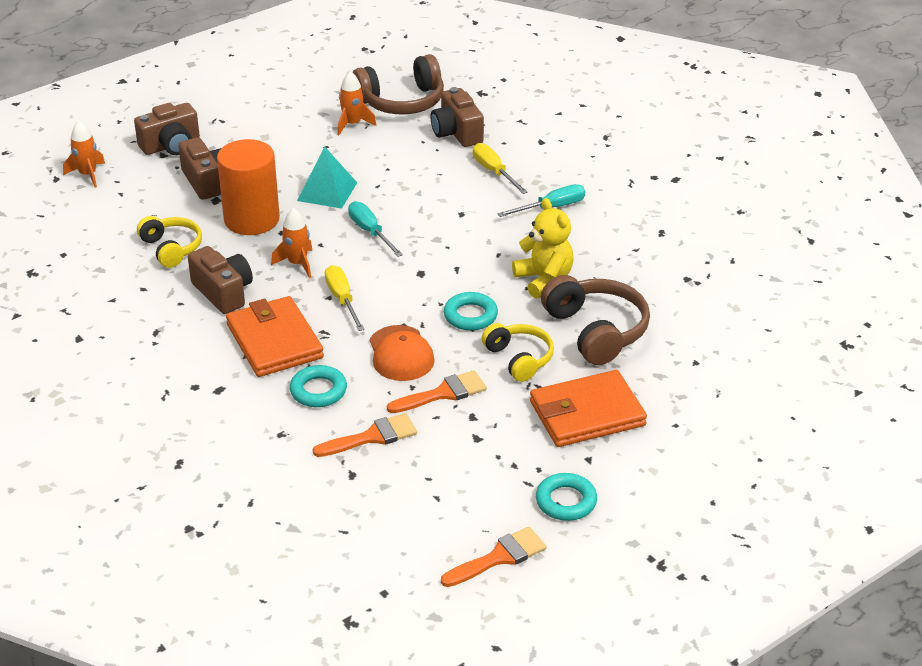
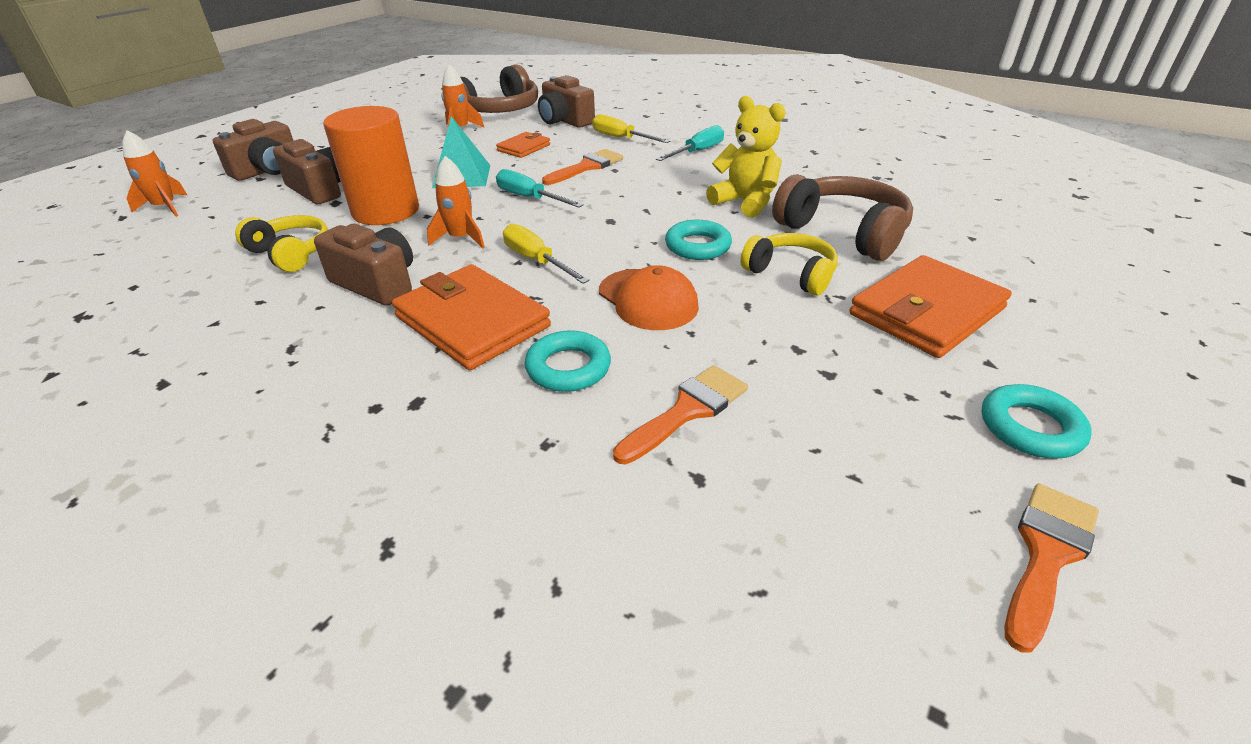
camera: 20 degrees left, 0 degrees up
(397, 165) = (524, 148): none -> orange wallet
(443, 393) = (736, 331): orange brush -> orange brush (587, 167)

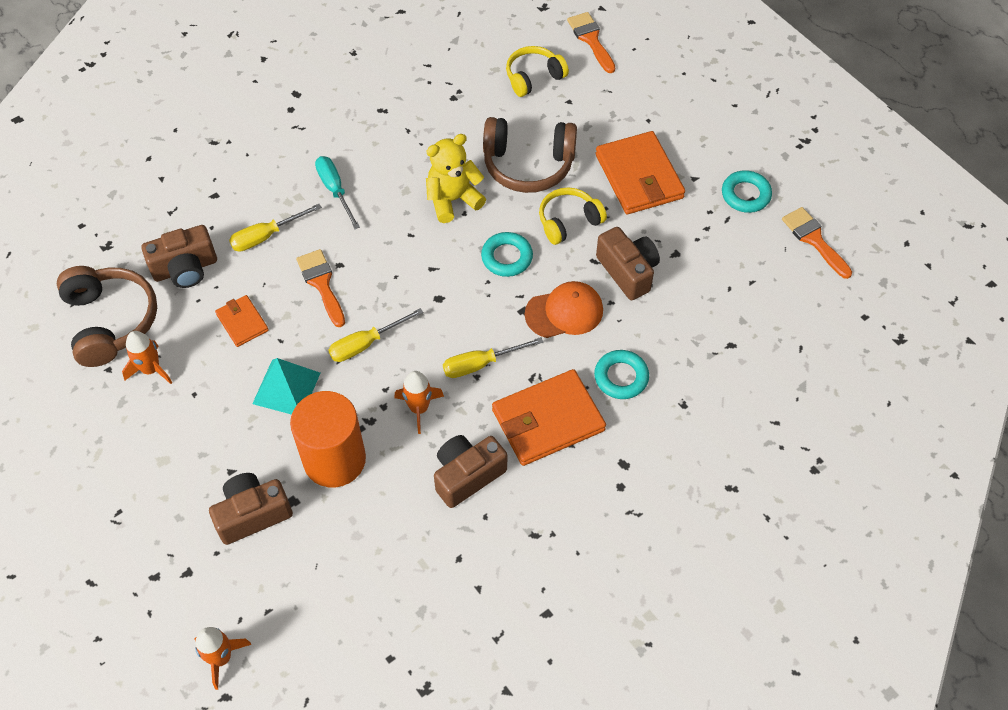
camera: 70 degrees left, 20 degrees up
(267, 170) = (167, 565): brown camera -> brown camera (628, 271)
(291, 253) = (385, 537): yellow headphones -> yellow headphones (533, 77)
(529, 198) = (366, 344): turquoise screwdriver -> yellow screwdriver
(687, 411) = (681, 331): orange brush -> orange brush (591, 39)
(843, 232) = (528, 165): brown headphones -> brown headphones turned 150 degrees counterclockwise

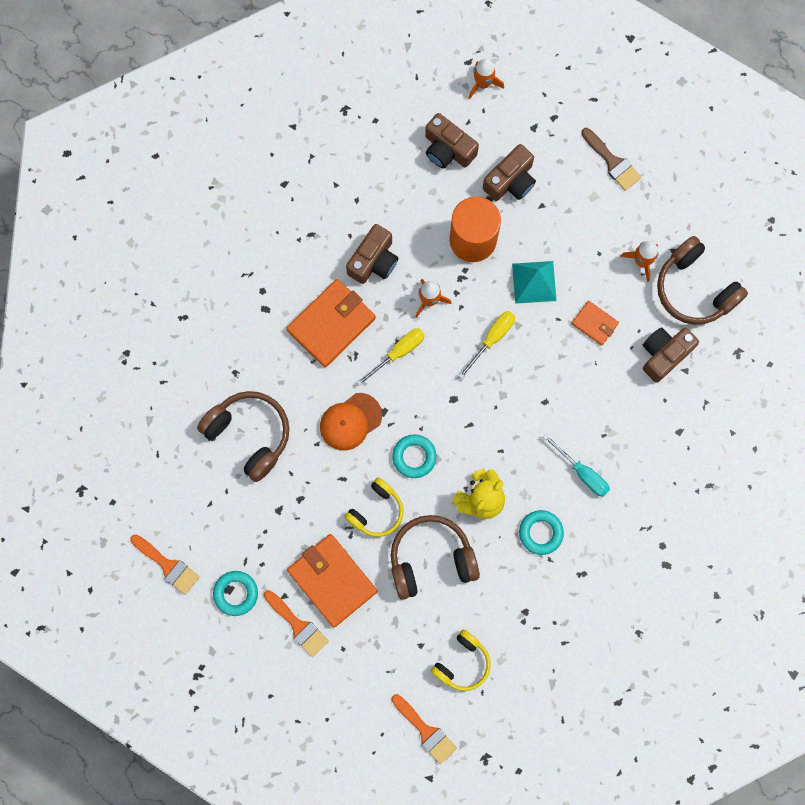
camera: 160 degrees right, 20 degrees up
(115, 493) = (612, 162): none -> brown brush
(266, 236) = (616, 407): yellow screwdriver -> none
(321, 284) = (550, 379): orange brush -> orange brush (298, 625)
(621, 377) = (288, 379): turquoise ring -> turquoise ring (540, 533)
(628, 271) = (312, 478): brown camera -> brown camera (448, 149)
(686, 334) = (249, 434): none -> brown headphones

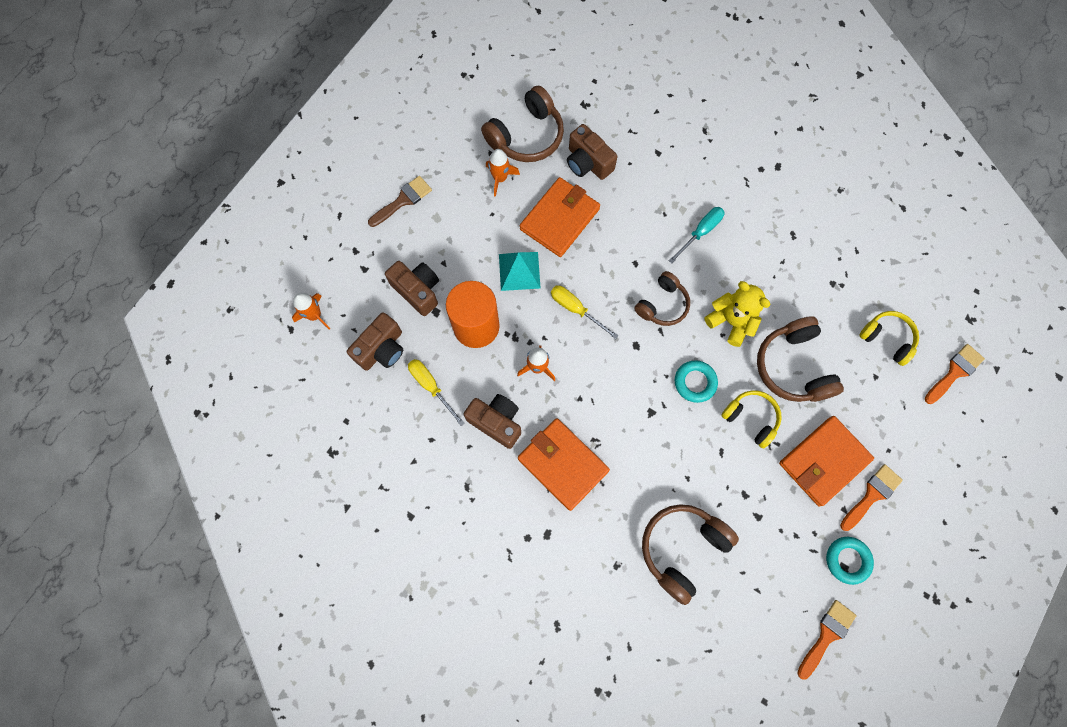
camera: 90 degrees left, 5 degrees down
(350, 421) = (663, 444): orange cap -> none
(398, 353) = (591, 397): yellow screwdriver -> yellow screwdriver (431, 386)
(498, 428) = (662, 305): none -> brown headphones
(540, 533) = (759, 269): turquoise ring -> none
(594, 323) = (559, 219): orange wallet -> orange wallet, size x1.90

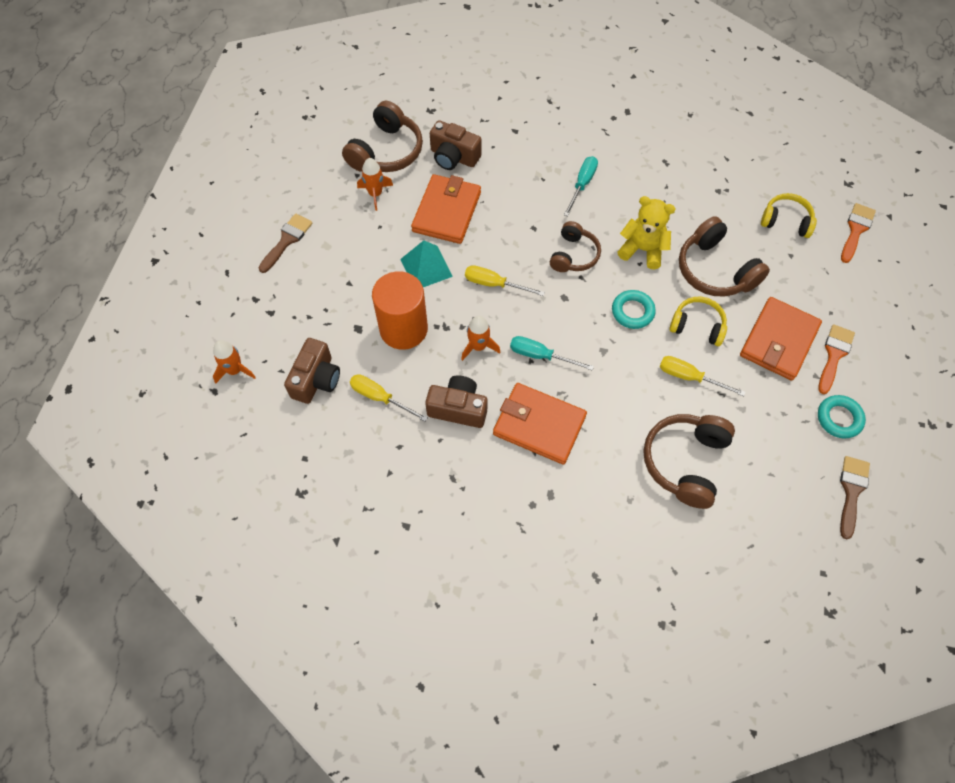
camera: 20 degrees left, 10 degrees down
(417, 290) = (332, 315): brown camera -> none
(590, 396) = (540, 355): none -> turquoise screwdriver
(721, 467) = (689, 377): none -> yellow screwdriver
(826, 635) = (851, 491): orange brush -> brown brush

